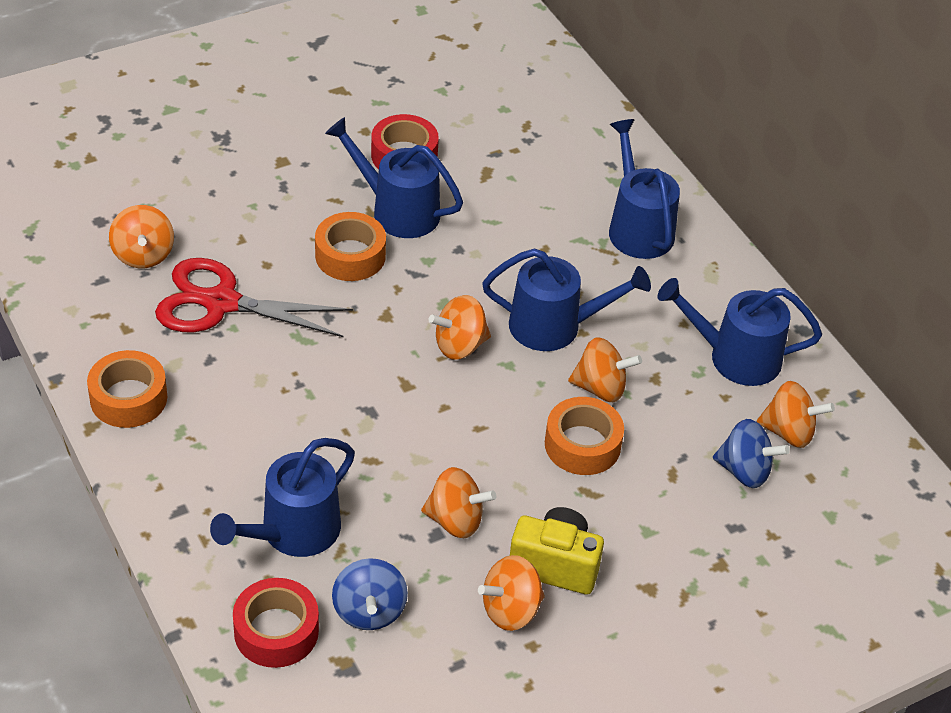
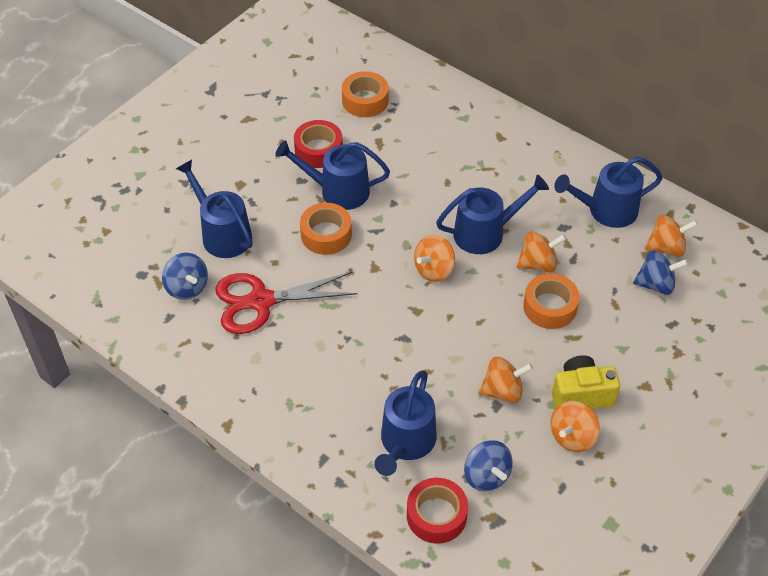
camera: 20 degrees left, 5 degrees up
(128, 398) = (240, 394): orange tape -> orange tape (365, 100)
(143, 255) = (187, 287): orange spinning top -> blue spinning top
(637, 227) = (496, 145): blue watering can -> blue watering can (222, 234)

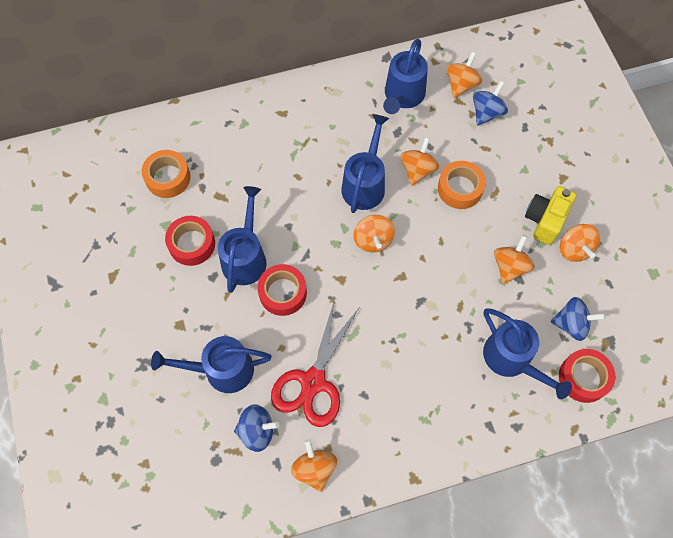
camera: 55 degrees left, 15 degrees up
(183, 346) = (314, 468): none -> orange spinning top
(326, 234) = (283, 293): orange tape -> red tape
(337, 191) = (245, 257): blue watering can -> blue watering can turned 150 degrees clockwise

